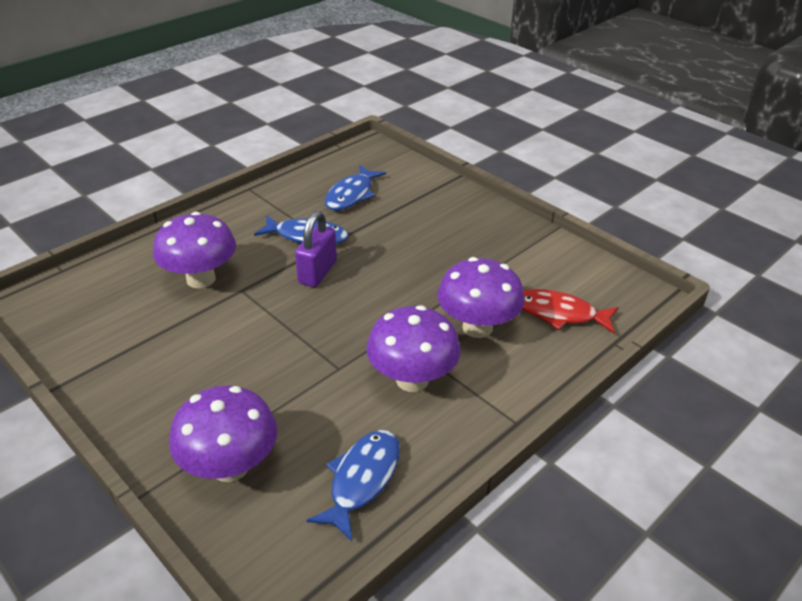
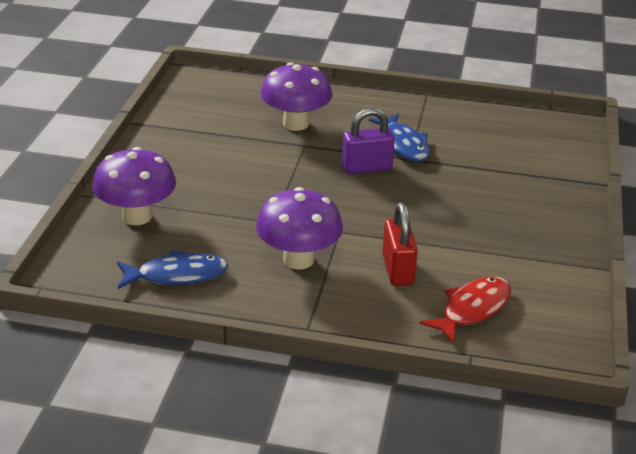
camera: 55 degrees right, 5 degrees down
(351, 195) = (488, 142): blue fish -> none
(477, 327) = (397, 270): purple mushroom -> red padlock
(559, 314) = (472, 309): red fish -> red fish turned 60 degrees clockwise

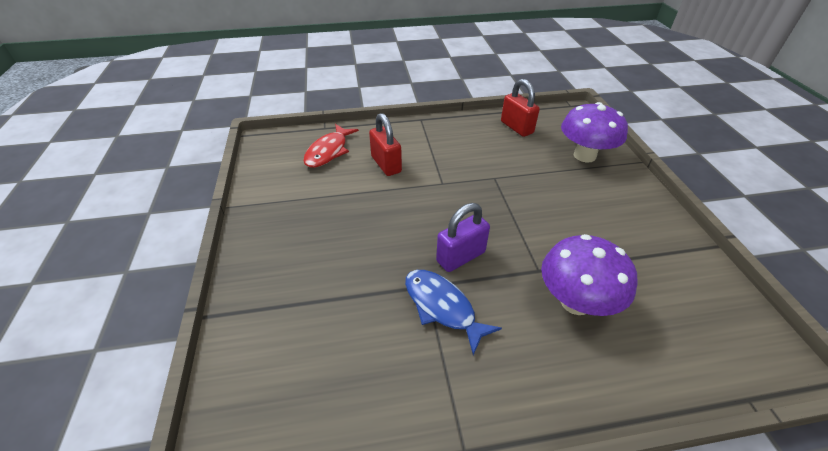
camera: 160 degrees right, 10 degrees up
(177, 275) = (516, 127): blue fish -> red padlock
(298, 260) = (455, 154): purple mushroom -> none

